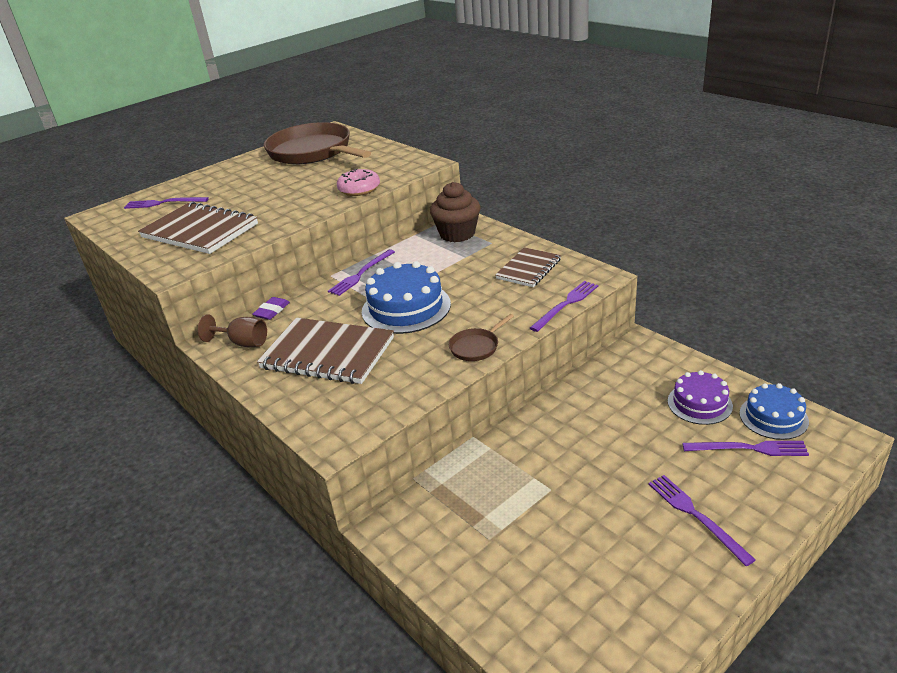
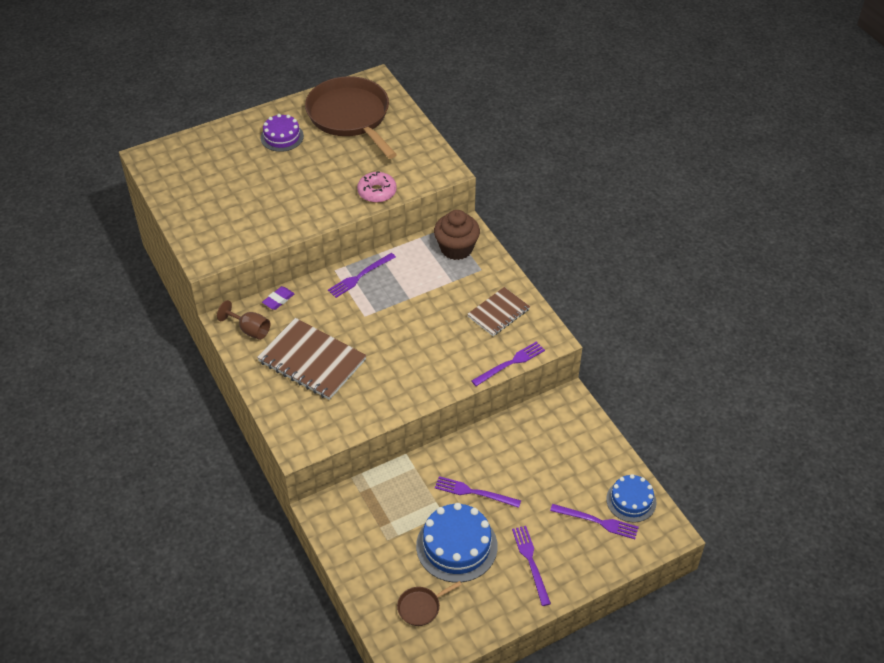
camera: 10 degrees right, 15 degrees up
(163, 203) = (205, 158): purple fork -> purple fork (474, 492)
(200, 231) = (232, 210): brown notebook -> none
(406, 307) = (385, 328): blue cake -> blue cake (456, 546)
(476, 347) = (424, 387): brown pan -> brown pan (421, 607)
(699, 403) = (585, 473): purple cake -> purple cake (282, 137)

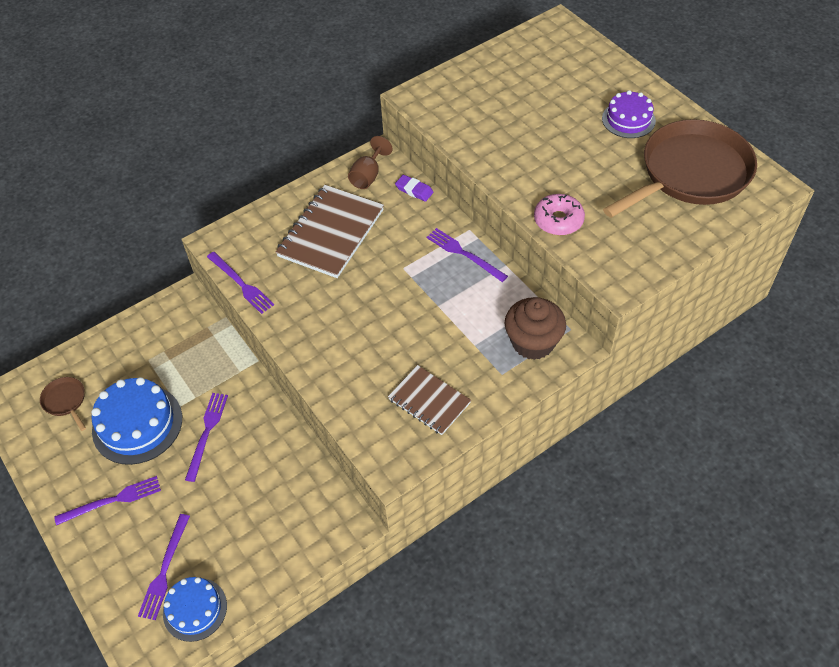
camera: 85 degrees right, 5 degrees up
(510, 363) = (347, 423): purple fork -> purple fork (241, 284)

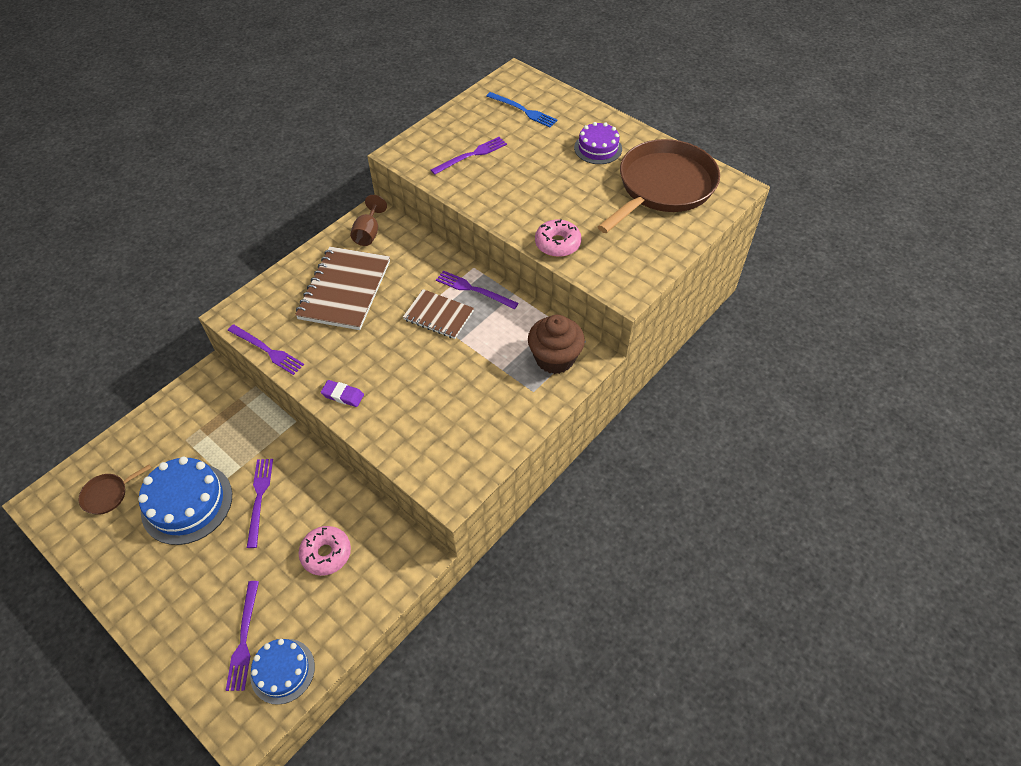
camera: 15 degrees left, 0 degrees up
(66, 401) = (108, 494): brown pan -> brown pan turned 75 degrees counterclockwise
(112, 500) = (176, 582): purple fork -> purple fork (471, 155)
(260, 501) = (326, 553): none -> pink donut
(414, 190) = (415, 240): purple eraser -> purple eraser (343, 395)
(429, 401) = (472, 428): brown notebook -> brown notebook (438, 315)
(556, 66) = (523, 110): none -> blue fork

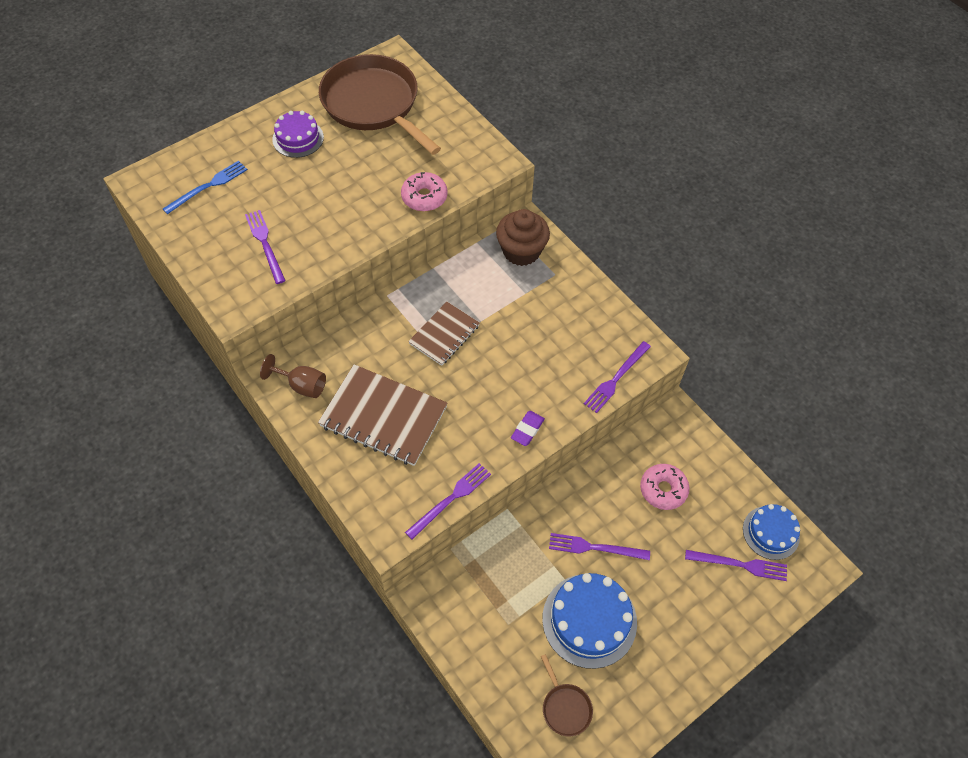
camera: 80 degrees left, 5 degrees up
(474, 290) = (418, 300): purple fork -> purple fork (616, 378)

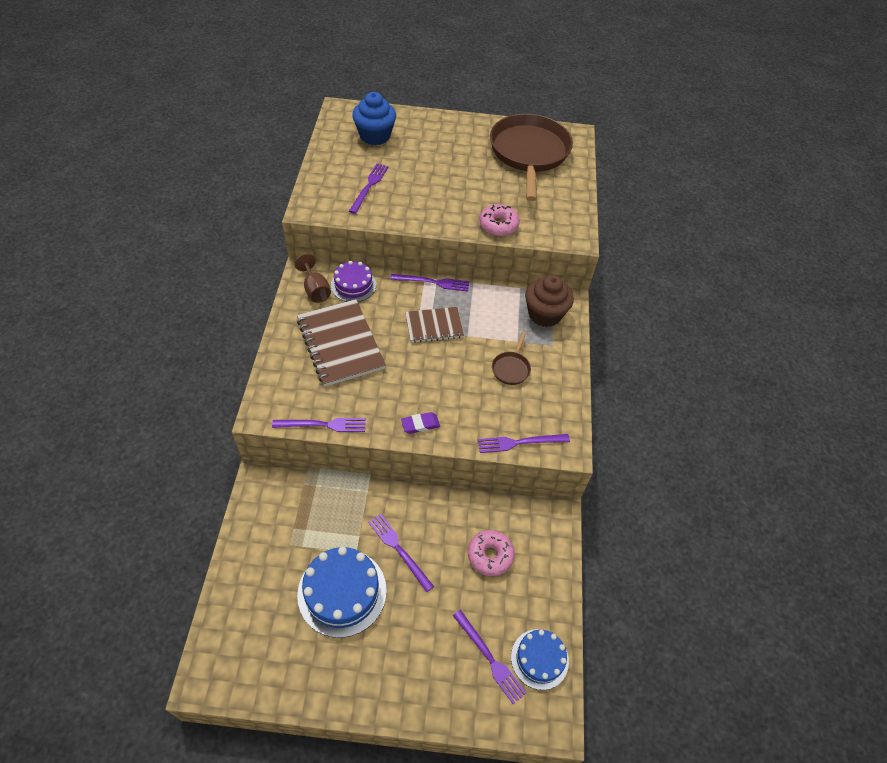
camera: 40 degrees right, 5 degrees down
(208, 186) = (375, 136): blue fork -> blue cupcake
(298, 138) = (458, 143): purple cake -> purple cake (353, 285)
(399, 294) = (433, 282): none -> purple fork
(565, 707) = (263, 631): brown pan -> brown pan (511, 368)

